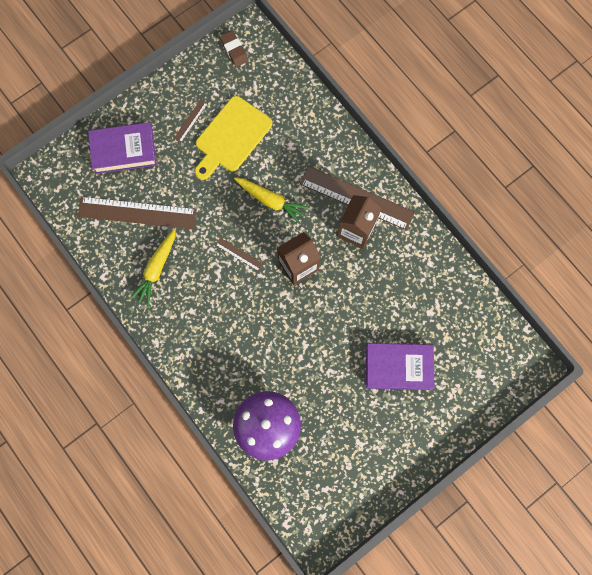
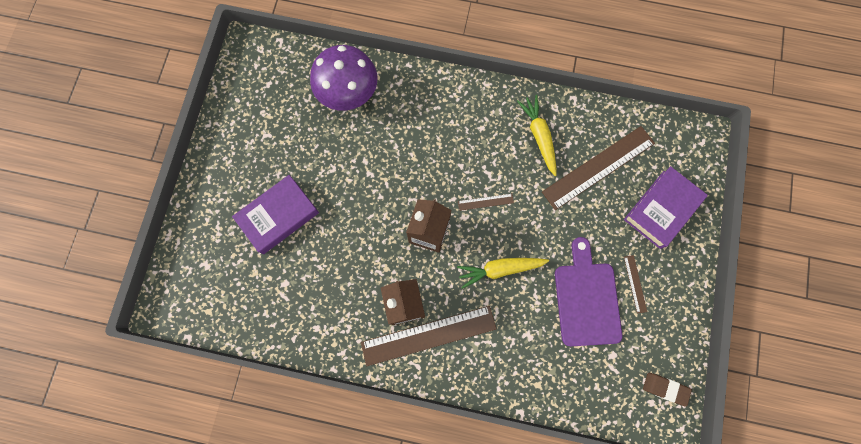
camera: 140 degrees right, 0 degrees up
(231, 137) = (586, 299): yellow cutting board -> purple cutting board

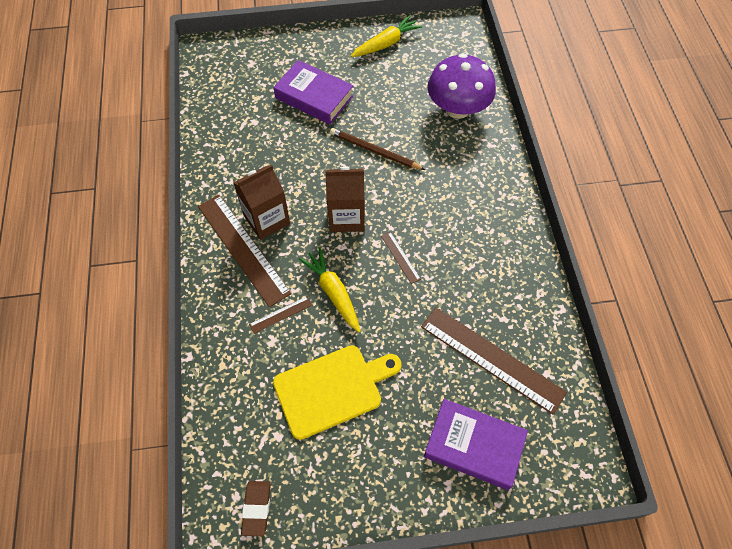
camera: 70 degrees right, 15 degrees down
(366, 183) = (374, 151): none -> brown pencil
(539, 136) = (497, 287): yellow carrot -> yellow carrot (386, 44)
(586, 299) = (332, 389): purple cutting board -> yellow cutting board
(635, 284) = (369, 439): brown ruler -> brown ruler (281, 314)

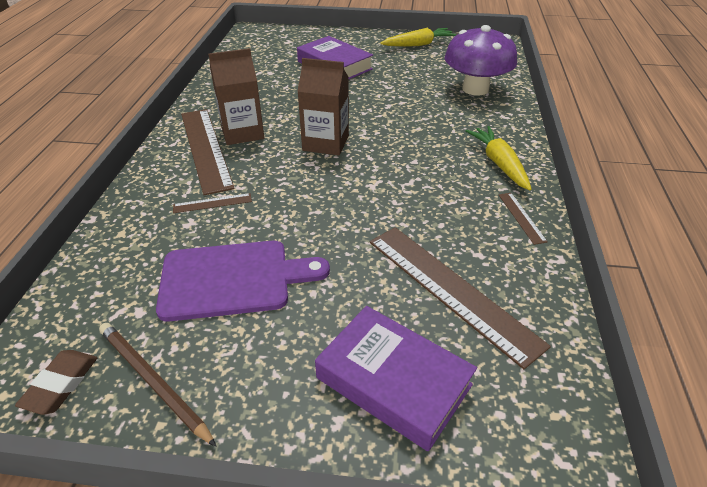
camera: 15 degrees right, 20 degrees down
(332, 389) = (232, 279): yellow cutting board -> purple cutting board
(333, 292) = (280, 196): yellow carrot -> yellow carrot (499, 164)
(374, 151) = (377, 104): brown pencil -> brown pencil (153, 382)
(400, 257) = (370, 181): brown ruler -> brown ruler (521, 217)

